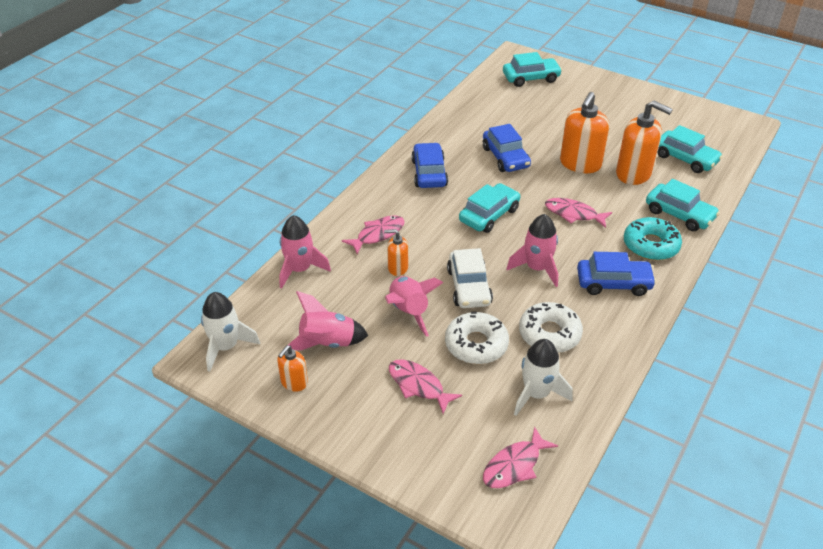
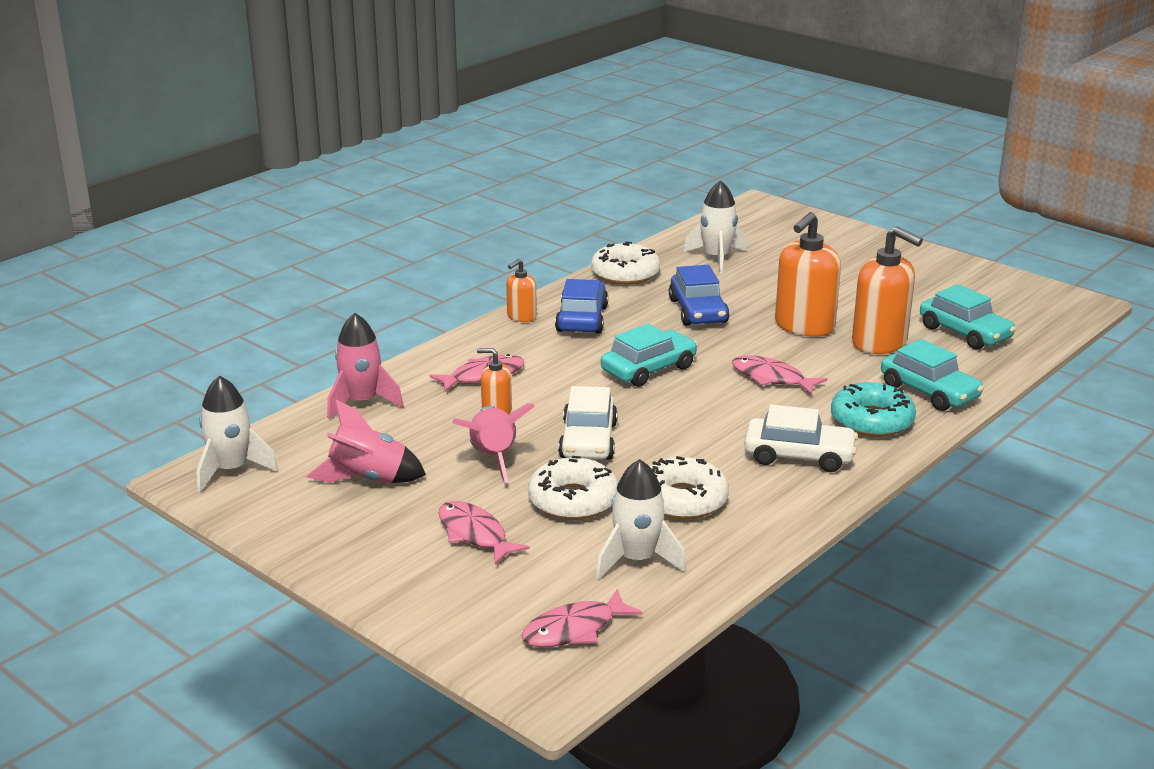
camera: 10 degrees right, 15 degrees down
(294, 382) = (307, 514): orange soap dispenser -> orange soap dispenser (521, 317)
(445, 128) = (625, 274): none -> white donut
(502, 107) = (716, 258): none -> white rocket
(531, 78) = (771, 230): turquoise car -> none
(537, 268) = (693, 430): pink rocket -> none
(613, 283) = (799, 456): blue car -> white car

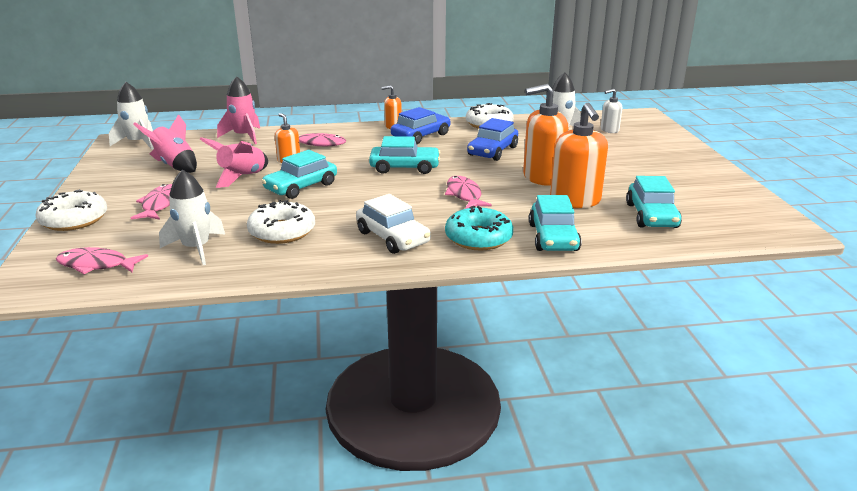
camera: 40 degrees right, 0 degrees up
(573, 500) = (232, 209): white donut -> white donut (74, 219)
(588, 440) = (301, 187): white car -> turquoise car
(762, 238) = (609, 130): none -> white soap dispenser

